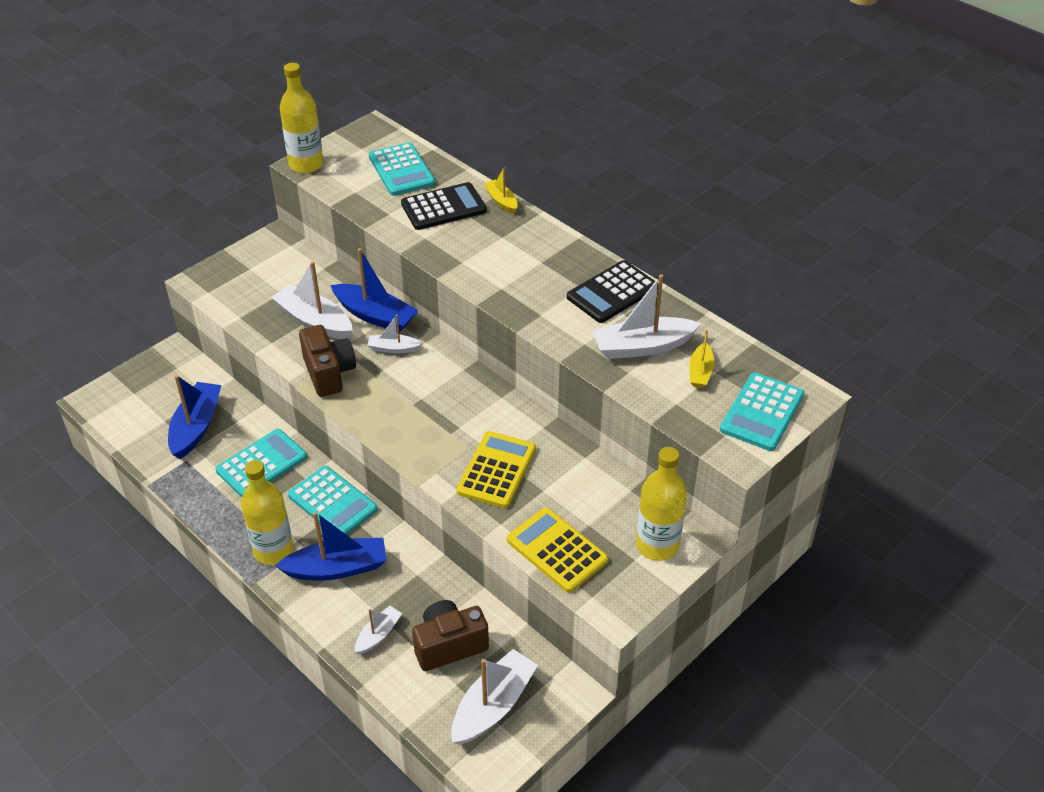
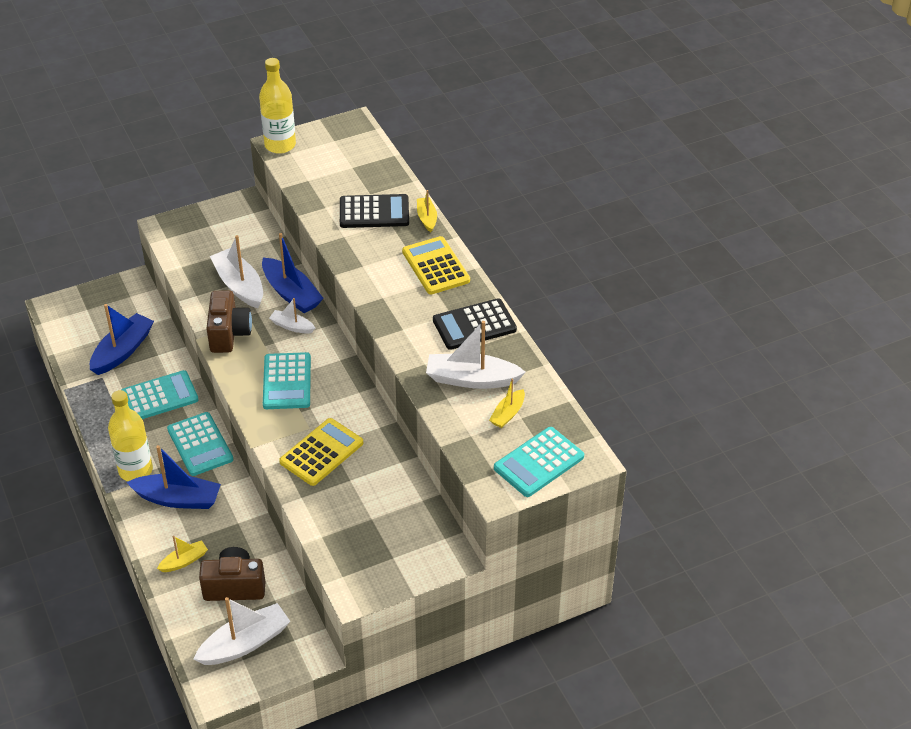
camera: 20 degrees right, 0 degrees up
(378, 634) = (184, 561): white boat -> yellow boat
(401, 170) = (357, 169): turquoise calculator -> turquoise calculator (287, 382)
(557, 550) = (334, 531): yellow calculator -> yellow calculator (436, 266)
(657, 545) = (418, 551): yellow bottle -> none

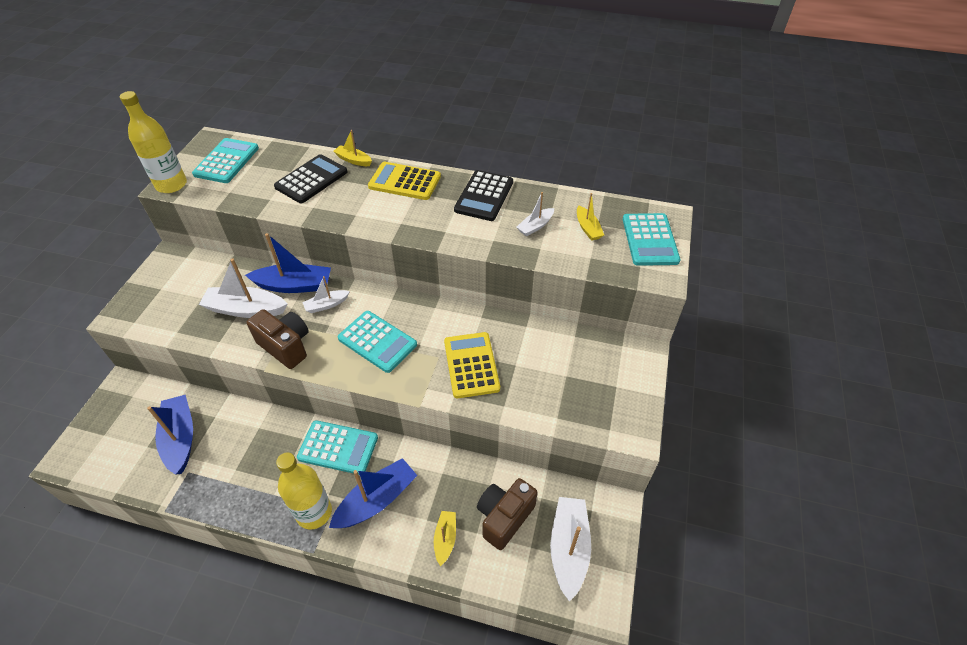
camera: 50 degrees left, 5 degrees up
(159, 397) = (258, 444): turquoise calculator -> turquoise calculator (226, 161)
(472, 379) = (535, 226): white boat -> white boat, size x0.55

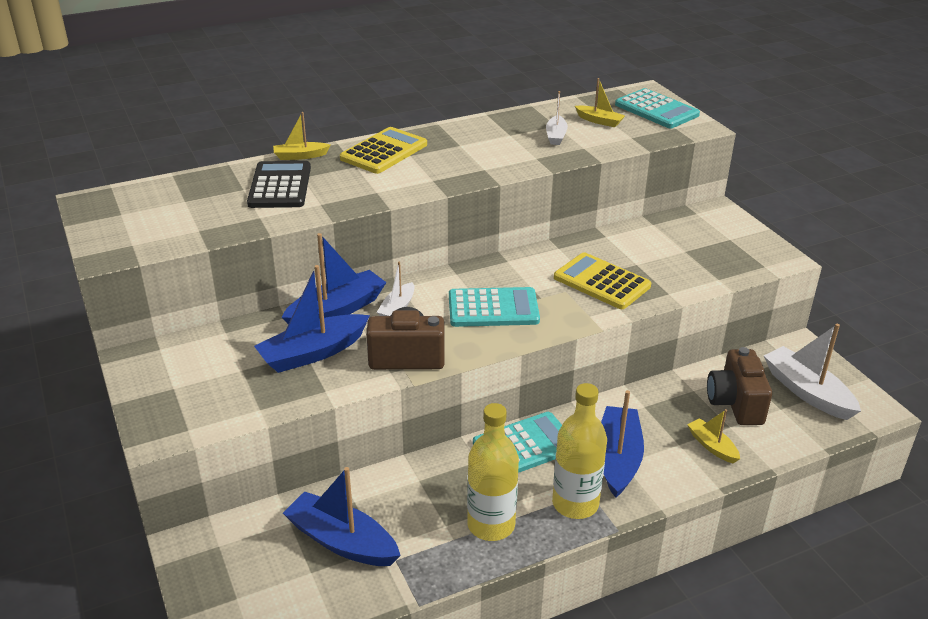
camera: 40 degrees left, 15 degrees down
(171, 185) = (109, 253): yellow bottle -> yellow bottle (491, 525)
(226, 161) = (147, 209): turquoise calculator -> none
(246, 309) = (313, 353): white boat -> blue boat
(405, 182) = (384, 152): yellow calculator -> yellow calculator turned 150 degrees clockwise
(484, 196) = (477, 134): black calculator -> none

